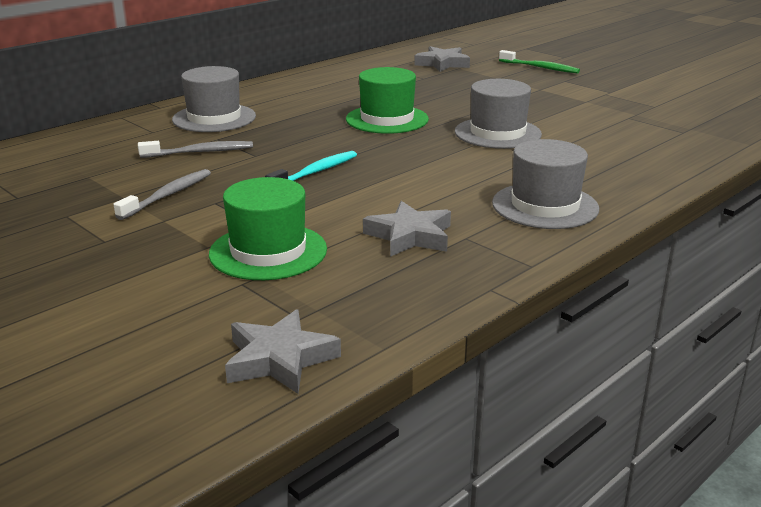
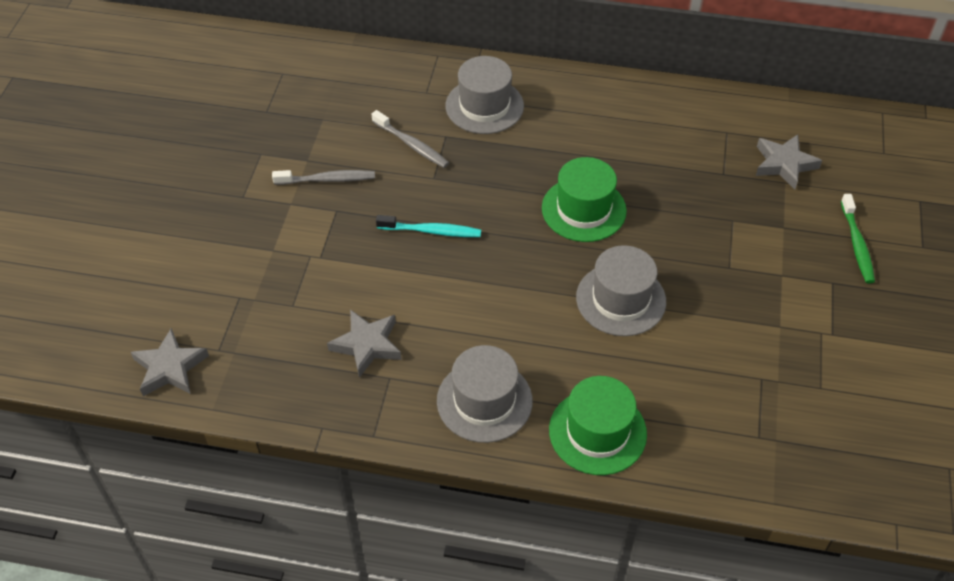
camera: 55 degrees right, 25 degrees up
(268, 251) = (288, 284): green hat -> green hat (597, 432)

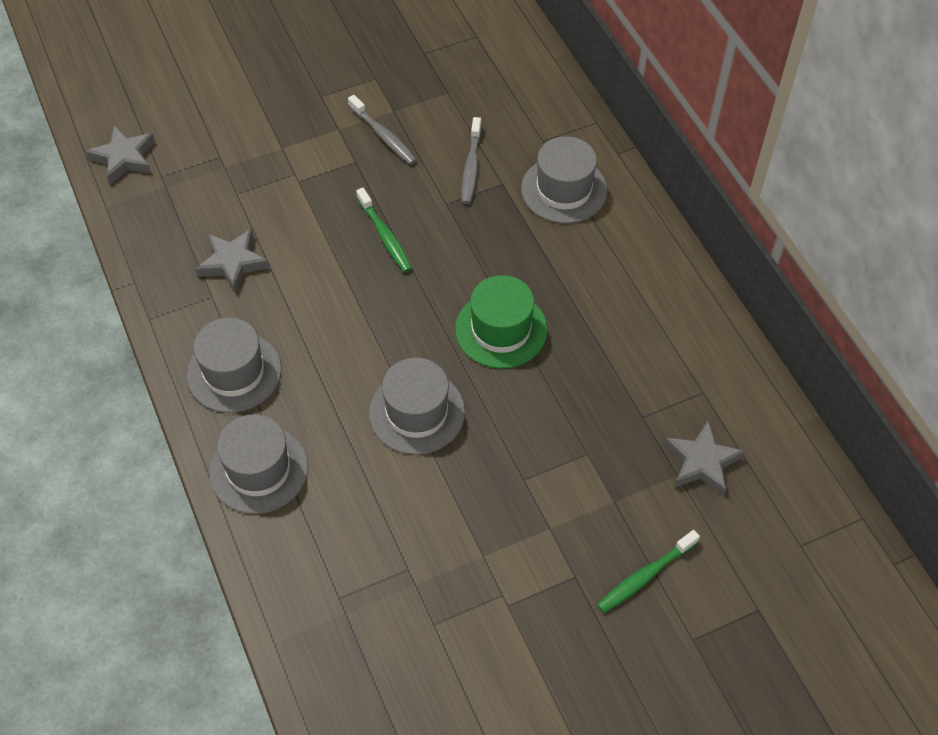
camera: 55 degrees right, 5 degrees up
(431, 231) = (385, 235): turquoise toothbrush -> green toothbrush
(597, 432) = (258, 469): green hat -> grey hat

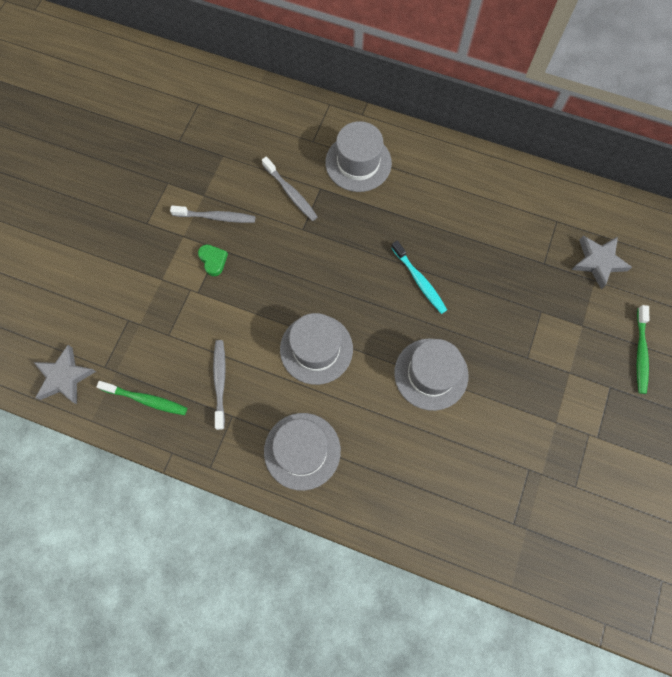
camera: 45 degrees left, 15 degrees up
(233, 263) = (220, 382): grey star -> grey toothbrush
(258, 469) = (385, 495): grey hat -> grey hat (316, 349)
(340, 167) = (213, 260): none -> green heart
(385, 235) = (290, 281): green toothbrush -> green toothbrush (146, 399)
(501, 329) = (419, 280): green hat -> turquoise toothbrush

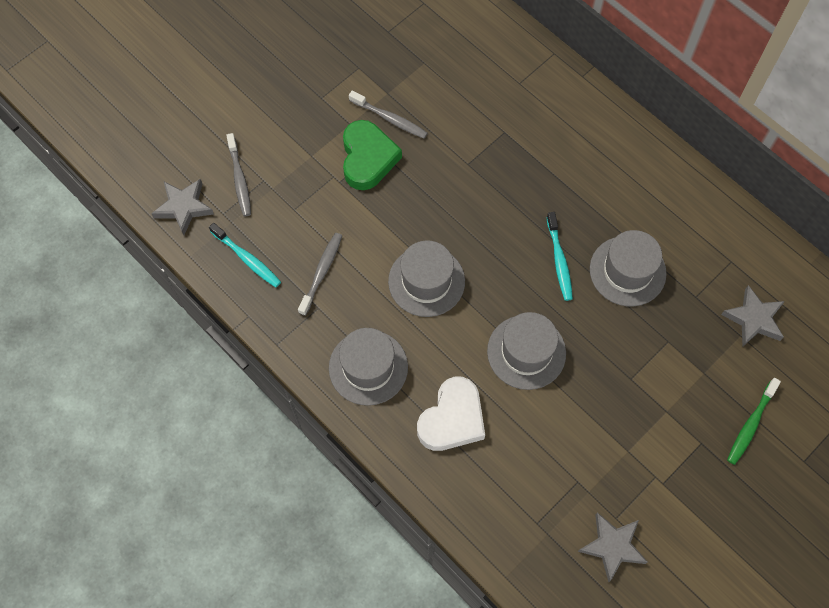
camera: 25 degrees right, 5 degrees down
(146, 399) = (247, 258): green toothbrush -> turquoise toothbrush
(213, 260) = (368, 158): green heart -> green heart, size x2.05
(290, 193) = (473, 124): grey toothbrush -> grey toothbrush (239, 179)
(358, 163) = (554, 122): grey hat -> grey hat (627, 271)
(397, 463) = (452, 419): none -> white heart
(585, 513) = (612, 546): none -> grey star

